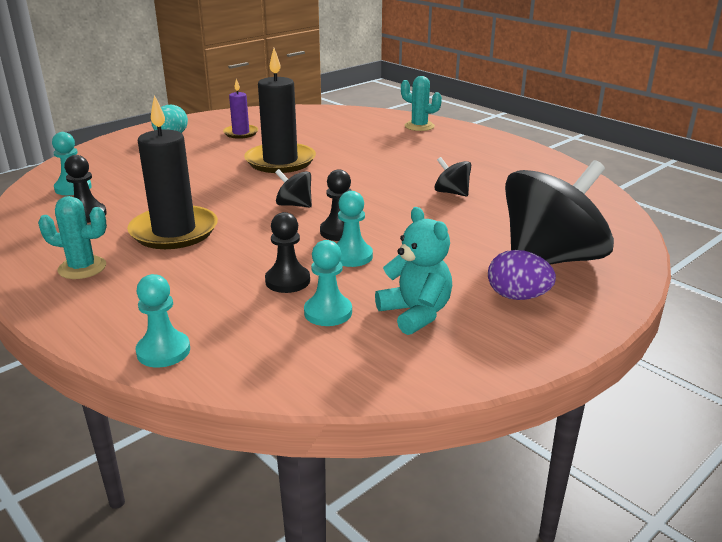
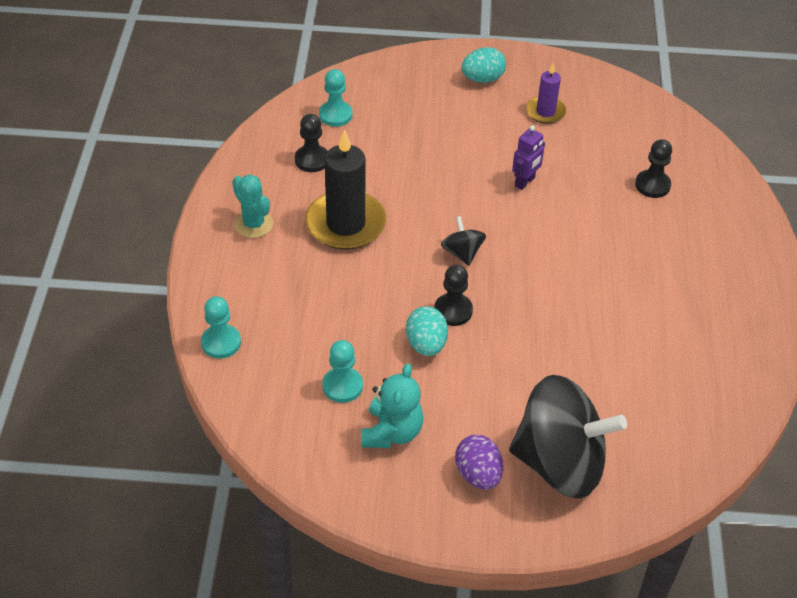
camera: 45 degrees right, 20 degrees up
(280, 161) = (525, 182): black candle -> purple robot
(287, 281) = (355, 336): black pawn -> black pawn (652, 185)
(351, 256) = (426, 344): turquoise pawn -> turquoise egg
(419, 126) = (727, 210): turquoise cactus -> none
(451, 193) = (605, 330): black spinning top -> none

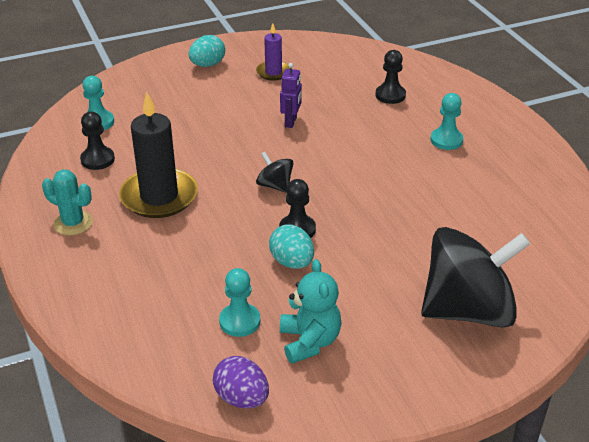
camera: 25 degrees left, 10 degrees down
(221, 342) = (100, 328): turquoise pawn -> turquoise pawn (446, 140)
(478, 474) = (408, 346): purple egg -> purple egg (242, 398)

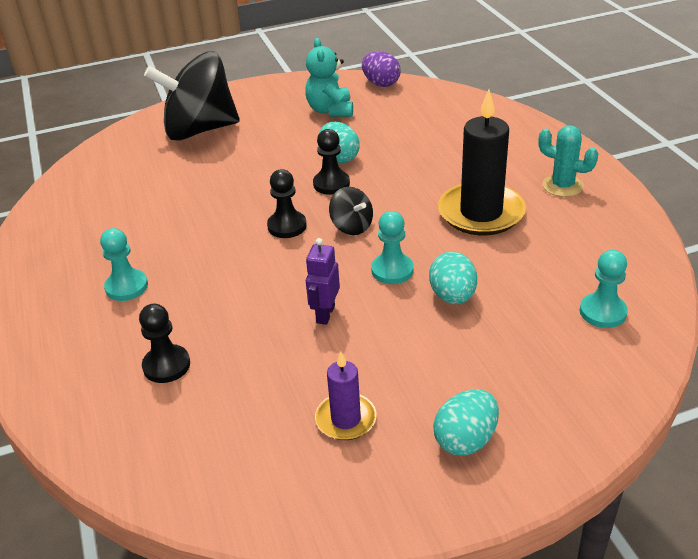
camera: 175 degrees left, 0 degrees up
(97, 159) = (573, 255): black pawn -> black pawn (287, 226)
(199, 132) = (452, 296): none -> turquoise egg
(239, 321) = (385, 120): turquoise pawn -> turquoise pawn (392, 270)

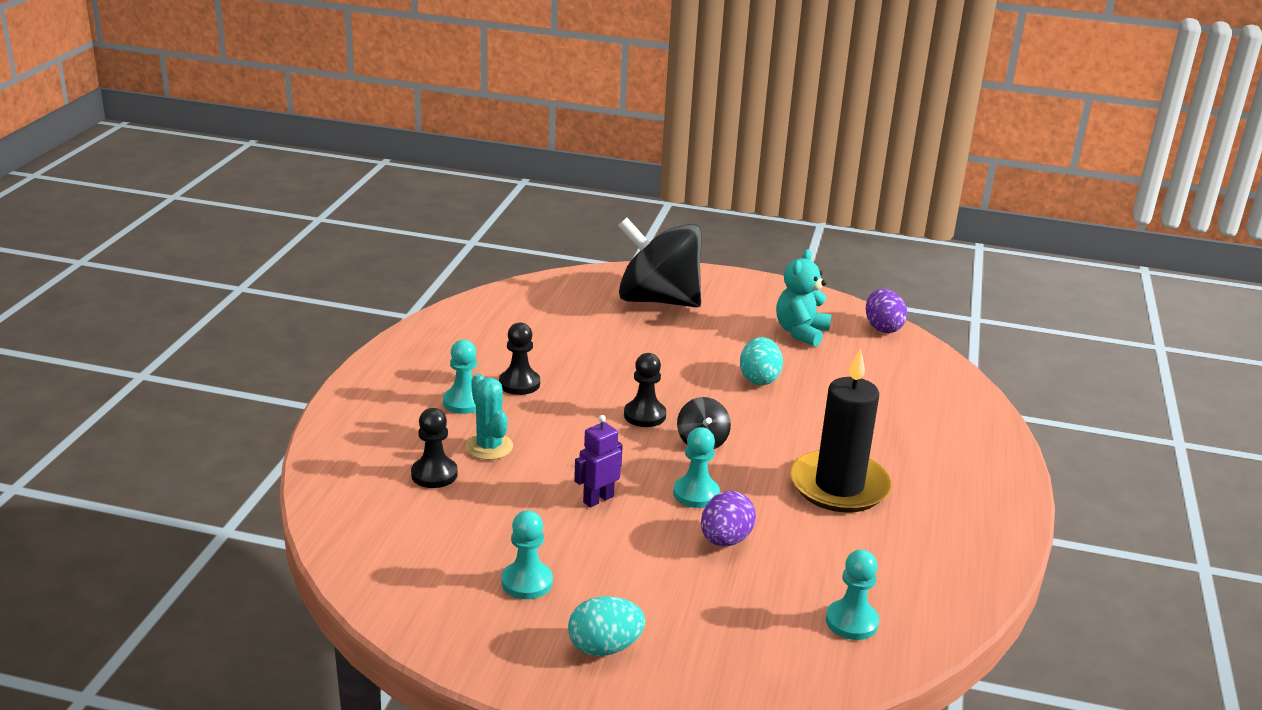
camera: 30 degrees right, 10 degrees down
(331, 184) = (725, 398): black pawn -> black pawn (519, 384)
(346, 419) = (527, 582): purple candle -> turquoise pawn
(452, 296) = (725, 540): turquoise egg -> purple egg
(562, 186) = (955, 501): turquoise cactus -> turquoise cactus (489, 447)

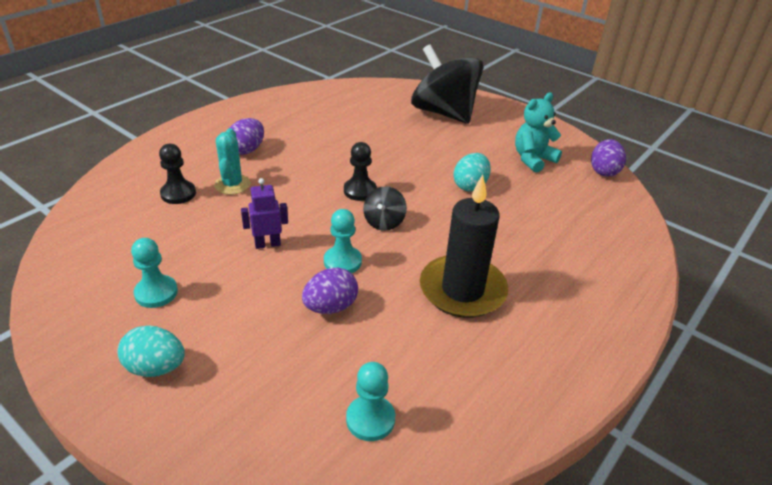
camera: 25 degrees right, 10 degrees up
(464, 402) = (247, 150): turquoise pawn -> purple egg
(519, 384) = (295, 147): black pawn -> none

